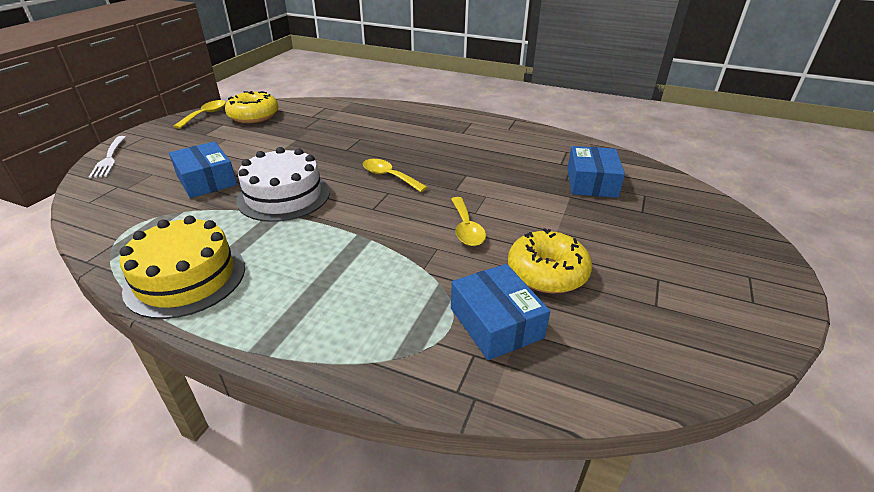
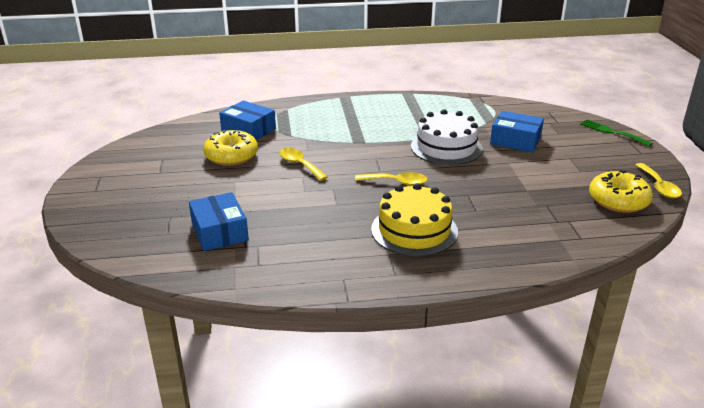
camera: 150 degrees right, 5 degrees down
(109, 158) = (612, 132): white fork -> green fork
(186, 278) = (420, 104): yellow cake -> yellow cake (414, 230)

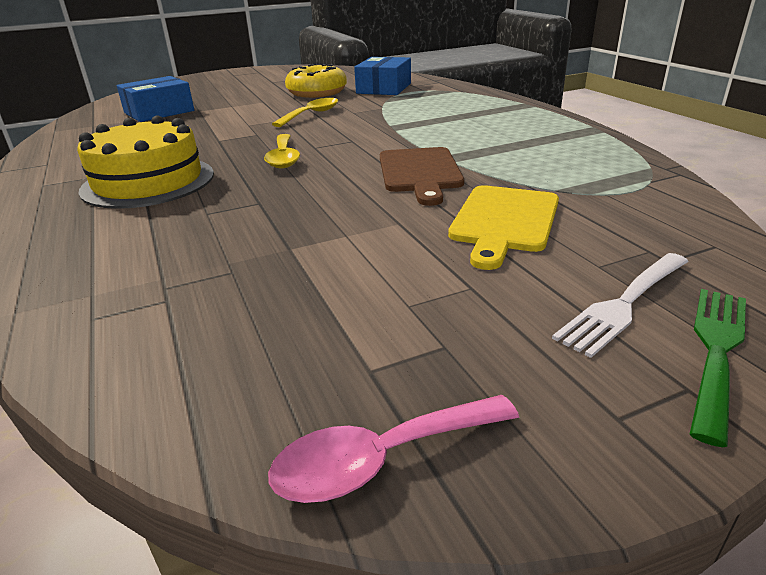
camera: 75 degrees right, 0 degrees up
(446, 147) = (420, 172): white cake -> brown cutting board
(515, 140) = (504, 221): blue box -> yellow cutting board
(585, 137) = (623, 304): none -> white fork
(618, 201) = (265, 368): yellow donut -> none
(659, 186) = (380, 459): yellow spoon -> pink spoon

